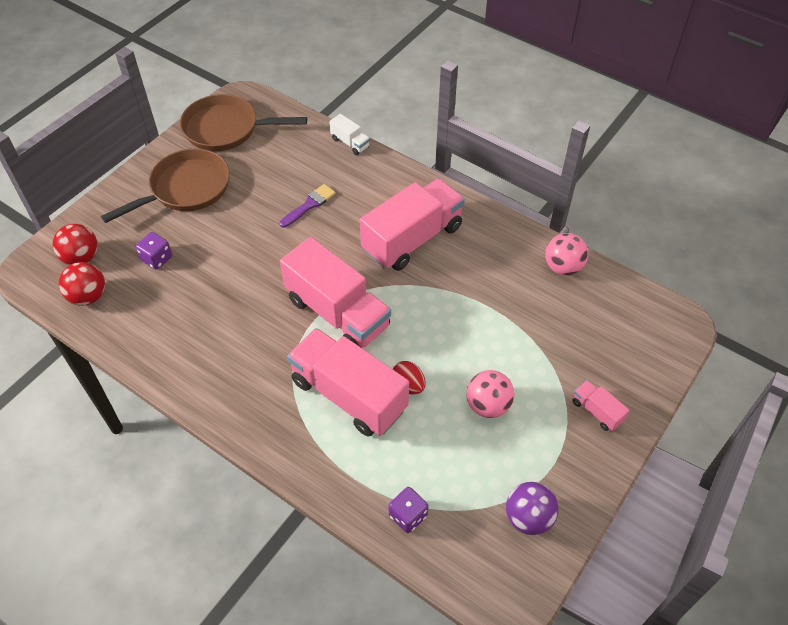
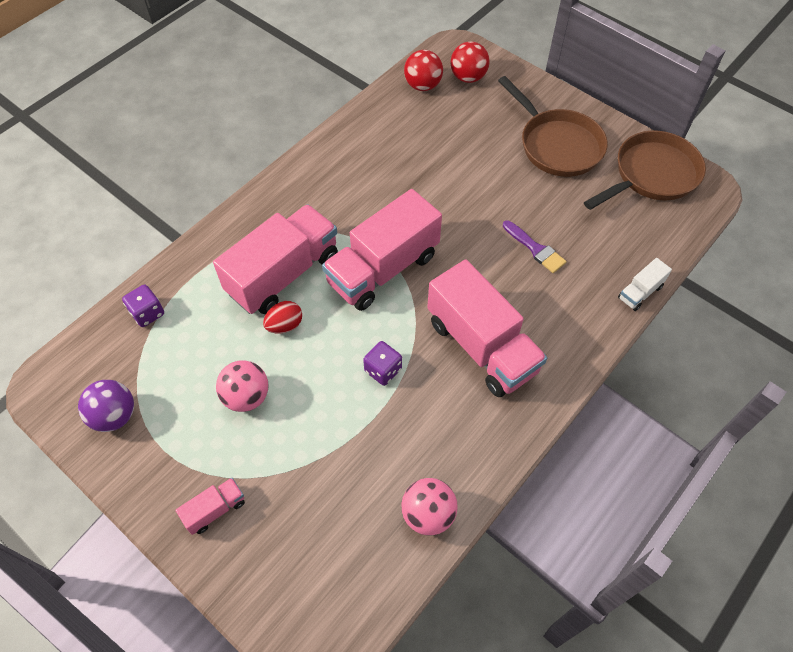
camera: 95 degrees right, 5 degrees up
(157, 258) = (464, 128): purple dice -> purple dice (383, 370)
(226, 129) = (652, 175): brown pan -> brown pan turned 45 degrees clockwise

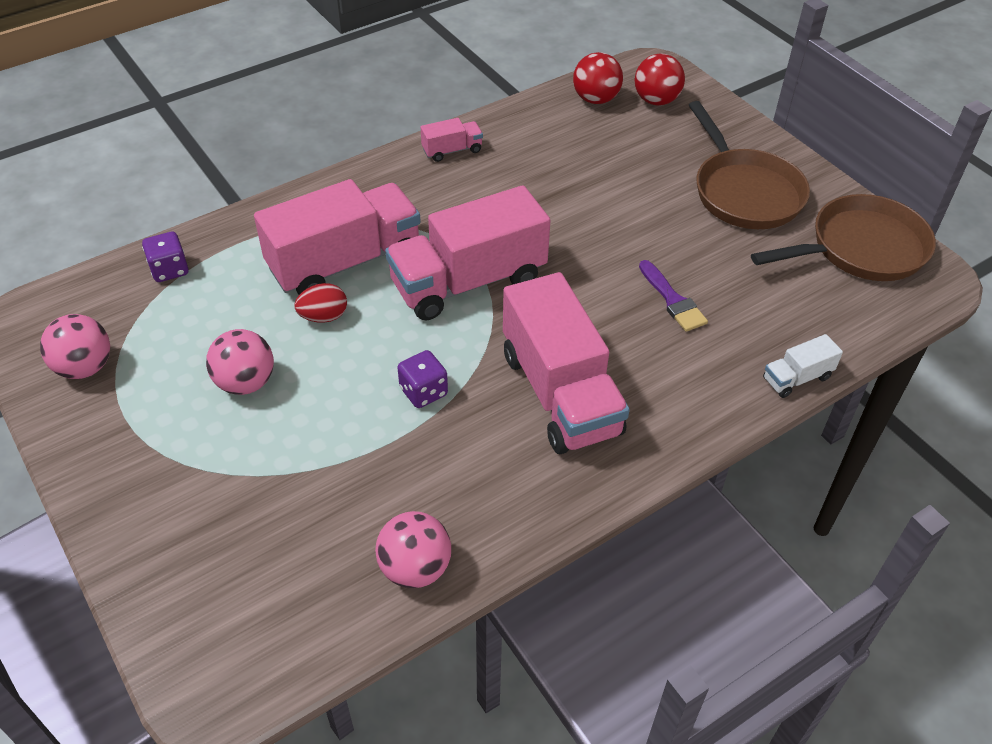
camera: 15 degrees right, 10 degrees down
(115, 416) = (85, 367): purple ball -> pink ball
(215, 510) = (155, 496): pink truck -> pink truck (452, 150)

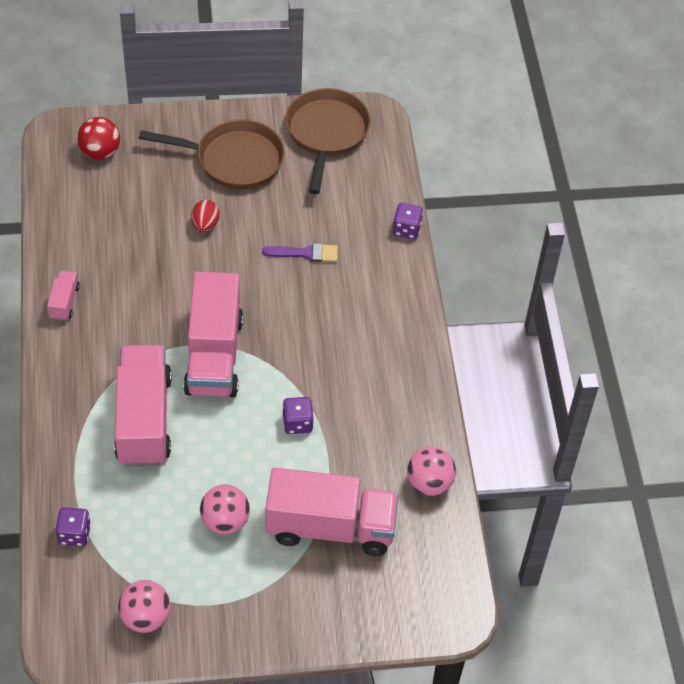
camera: 65 degrees left, 5 degrees up
(323, 317) = (191, 453): red egg -> red egg (205, 225)
(560, 393) = (344, 351): pink truck -> pink truck (330, 527)
(595, 99) = (70, 186): red ball -> none
(797, 378) = (406, 229): white truck -> purple dice

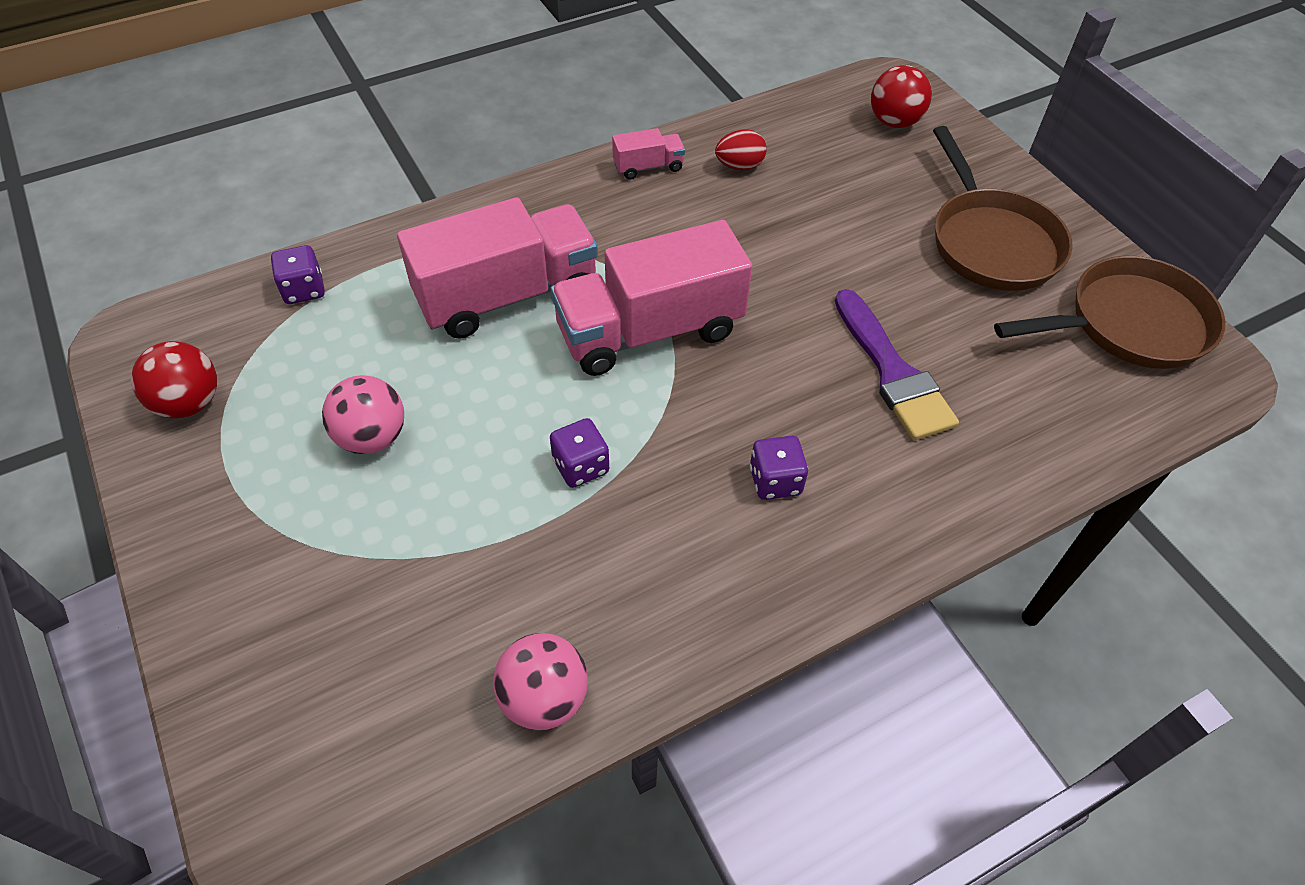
camera: 70 degrees right, 0 degrees up
(146, 617) = (189, 403): pink ball -> red ball
(205, 225) = (859, 250): red egg -> red egg (739, 166)
(305, 253) = (893, 373): purple brush -> purple brush, size x1.59
(330, 527) = (404, 575): pink truck -> none
(406, 229) = (1038, 486): purple dice -> purple dice (775, 481)

